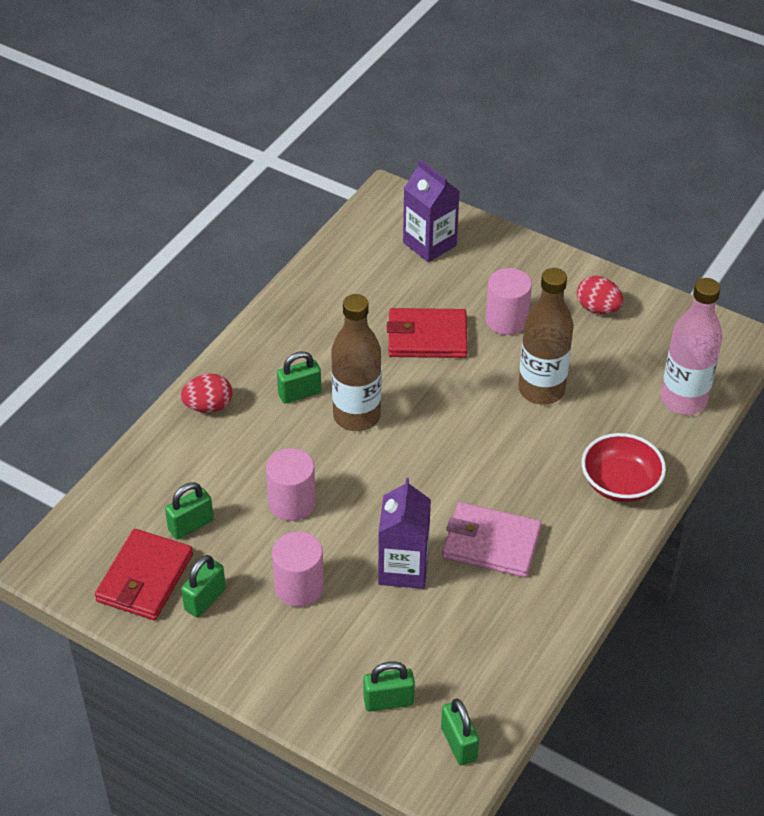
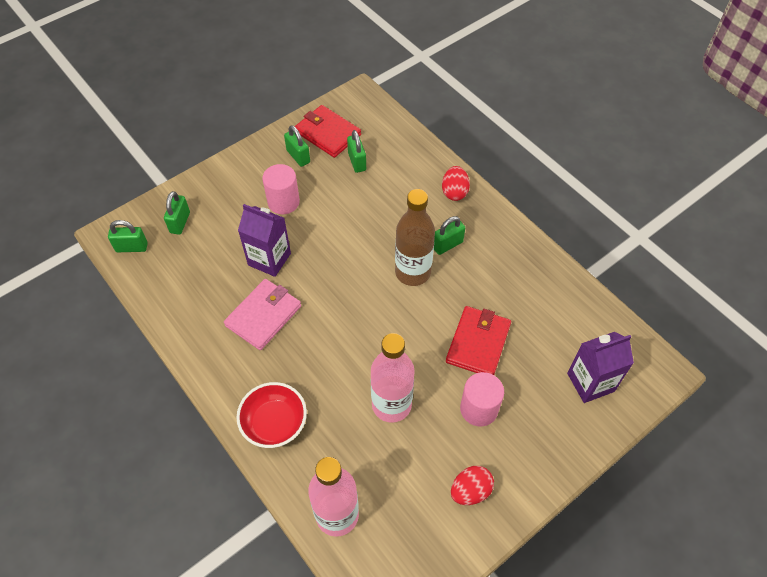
camera: 110 degrees right, 10 degrees up
(292, 503) = (351, 215): pink cylinder -> none
(299, 393) = (447, 245): green padlock -> green padlock turned 60 degrees clockwise
(541, 390) = (391, 405): brown bottle -> pink bottle

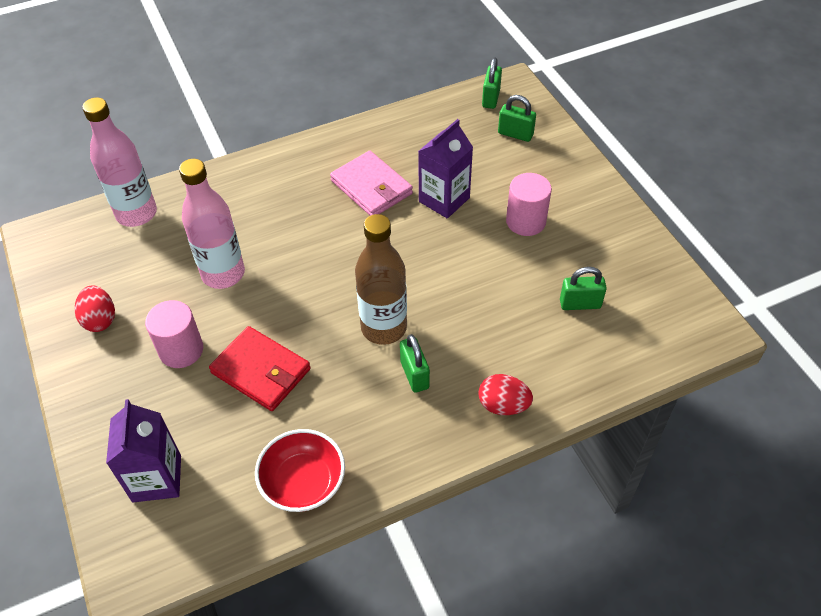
camera: 105 degrees right, 5 degrees down
(274, 423) = (247, 182): red bowl -> red bowl (303, 482)
(298, 156) = (599, 245): green padlock -> none
(328, 133) = (637, 281): red wallet -> none

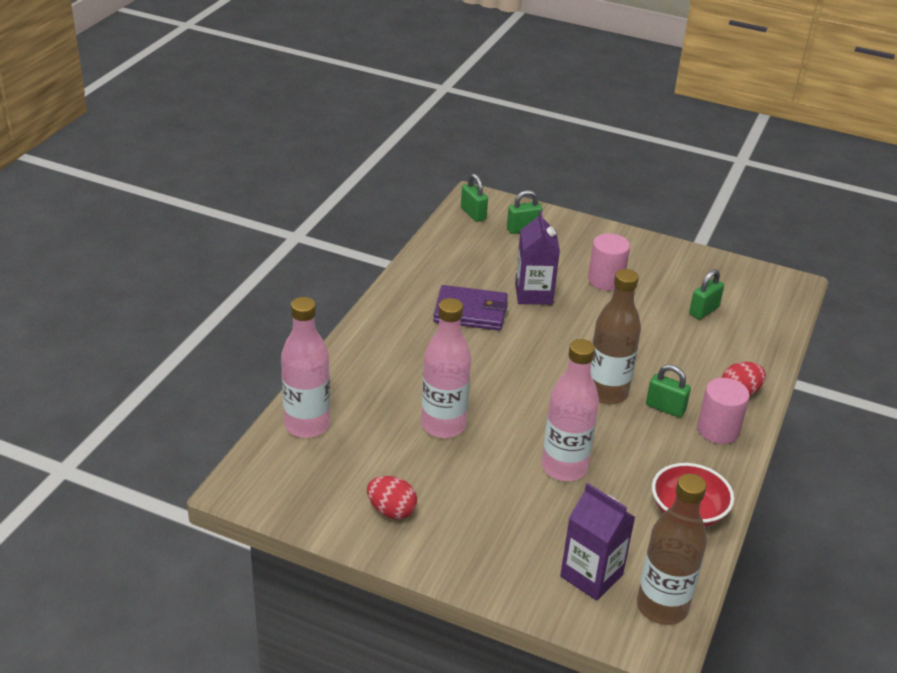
camera: 45 degrees left, 15 degrees down
(170, 548) = (662, 607): none -> brown bottle
(181, 350) = (487, 490): pink cylinder -> pink cylinder (718, 430)
(261, 371) = (564, 467): red wallet -> pink bottle
(371, 187) = (470, 311): pink wallet -> purple wallet

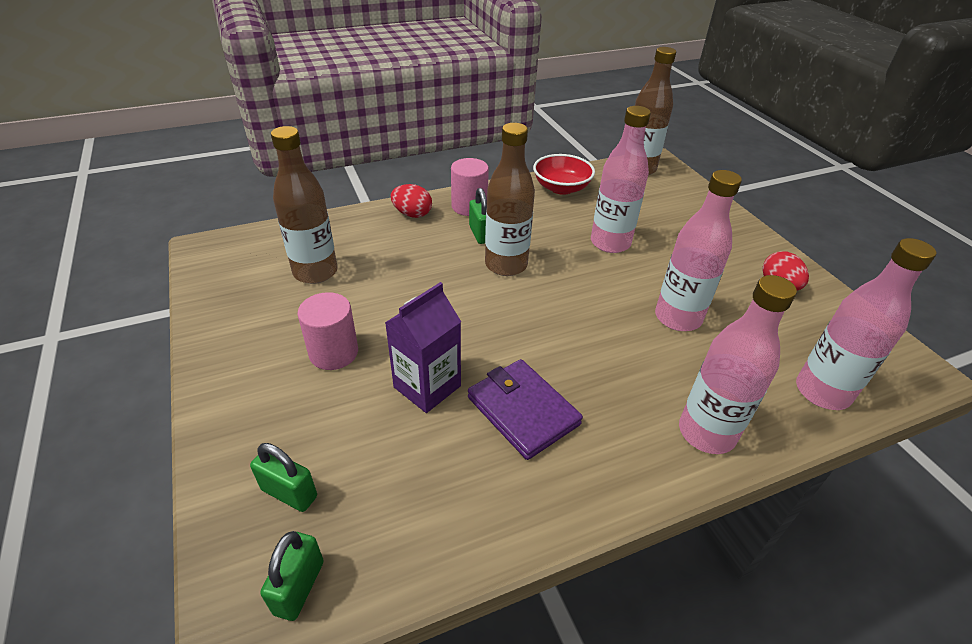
camera: 135 degrees left, 5 degrees up
(362, 357) = (706, 433): none -> pink bottle
(591, 575) = (664, 194): purple carton -> none
(704, 311) = (315, 272): green padlock -> brown bottle

